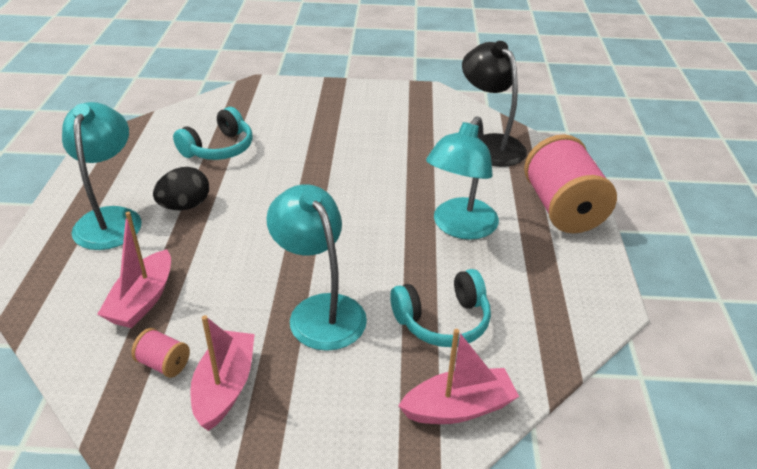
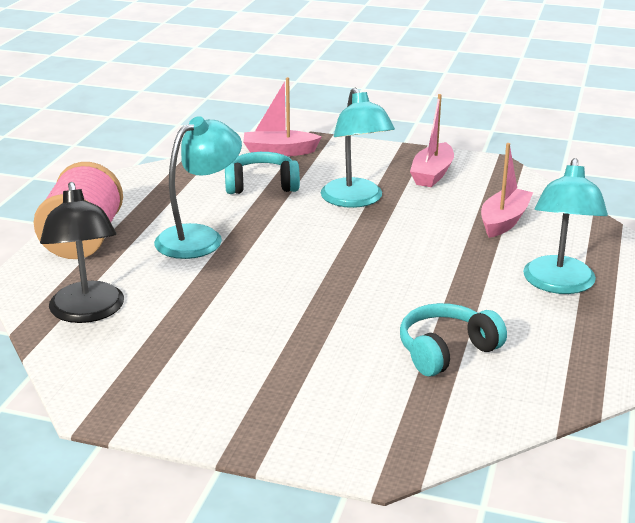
camera: 165 degrees left, 10 degrees down
(164, 364) = (477, 188): pink spool -> none
(185, 206) = (480, 287): black egg -> none

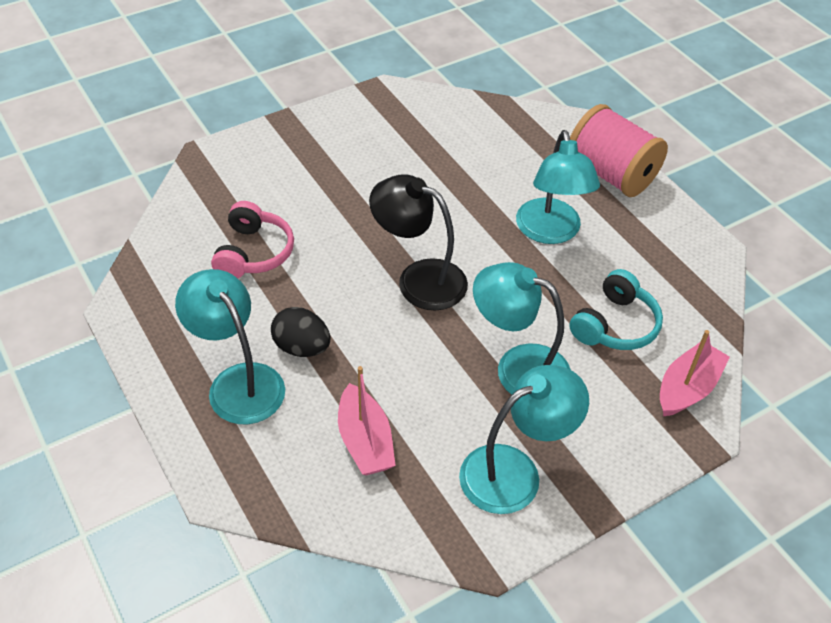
camera: 130 degrees right, 20 degrees up
(88, 312) = (497, 131): black lamp -> black lamp (419, 279)
(432, 174) = (514, 471): pink boat -> turquoise lamp
(446, 351) = (253, 253): turquoise headphones -> pink headphones
(486, 277) = (302, 347): none -> black egg

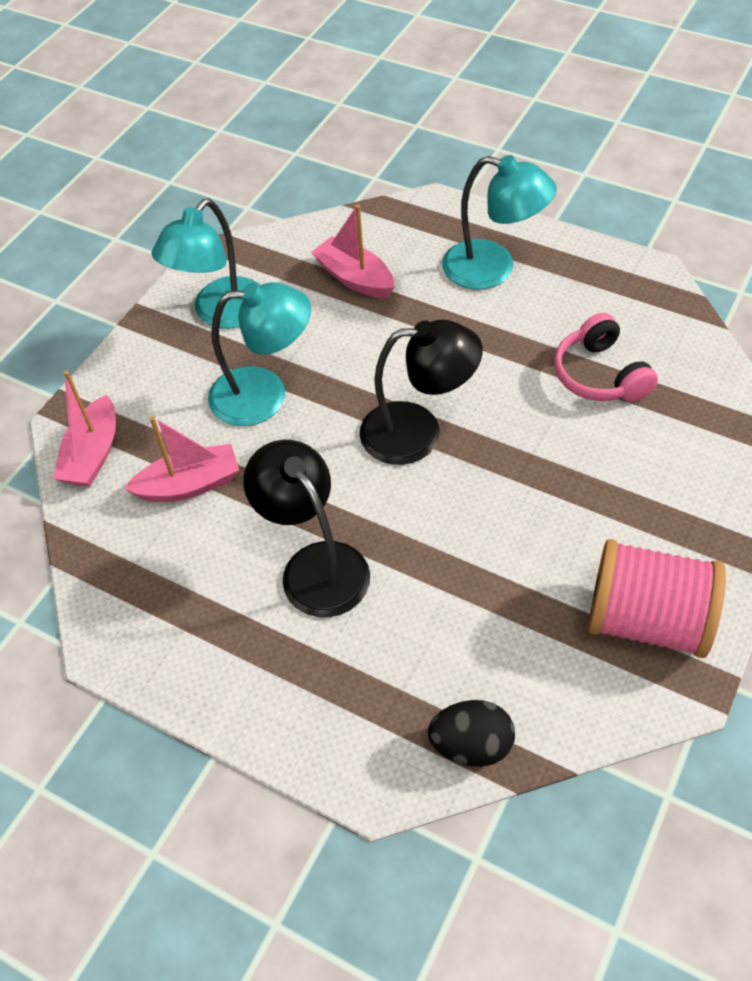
camera: 155 degrees right, 5 degrees up
(302, 347) = (469, 317): black egg -> black egg (471, 745)
(550, 232) = (315, 565): turquoise lamp -> black lamp
(611, 174) = (284, 706): pink spool -> pink spool (646, 620)
(615, 325) = (190, 485): turquoise headphones -> pink boat

